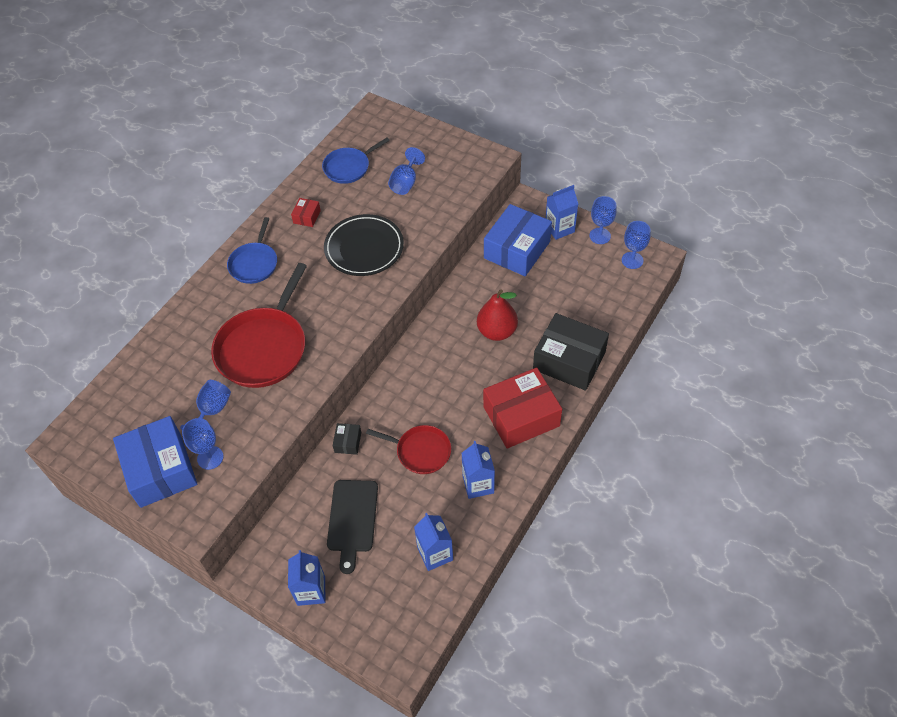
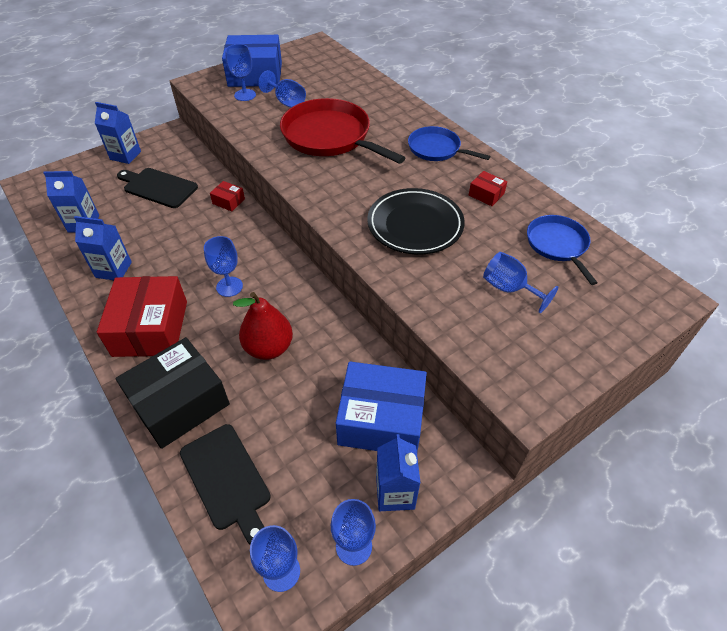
camera: 110 degrees right, 5 degrees down
(348, 442) = (228, 201): black box -> red box
(420, 451) = (180, 242): red pan -> none
(453, 385) = (229, 286): none -> blue goblet
(517, 250) = (381, 419): blue box -> blue box turned 45 degrees counterclockwise
(601, 308) = (227, 479): none -> black cutting board

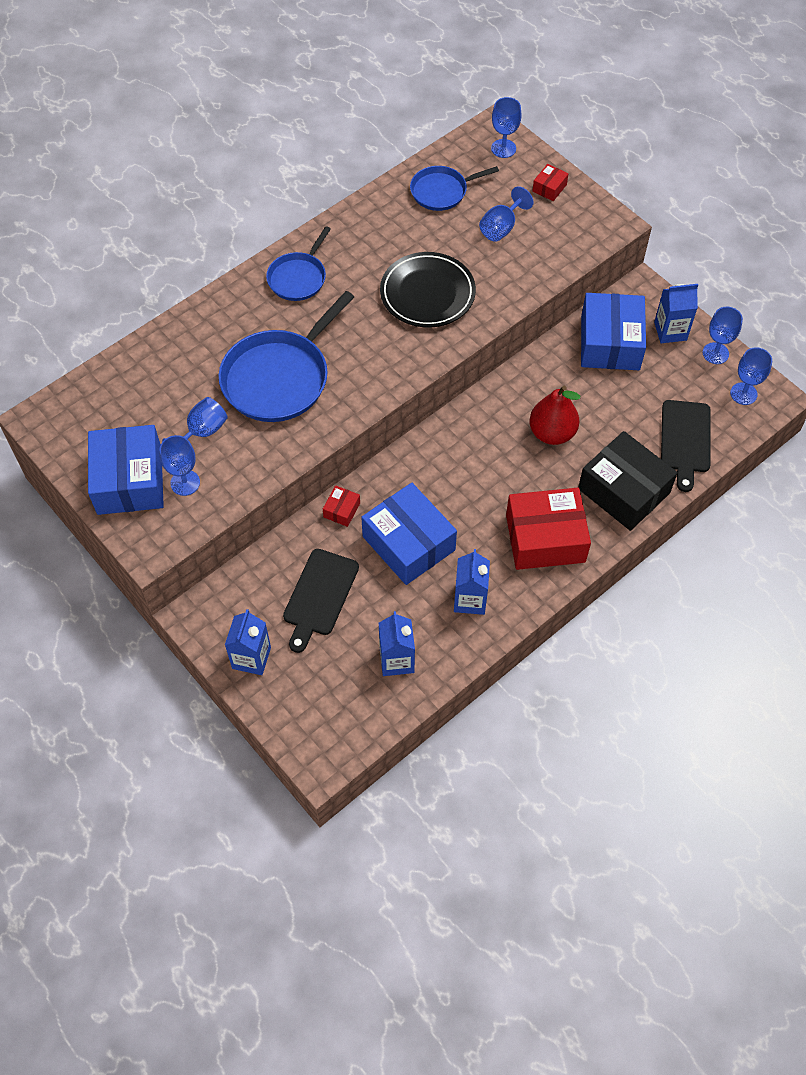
camera: 95 degrees left, 10 degrees up
(183, 237) = (408, 543): none -> blue box
(227, 479) = (685, 440): black cutting board -> black cutting board turned 135 degrees clockwise
(229, 286) = (479, 481): blue goblet -> blue goblet (503, 148)
(330, 136) = (279, 377): red pan -> blue pan
(486, 194) = (374, 238): red box -> red box (549, 188)

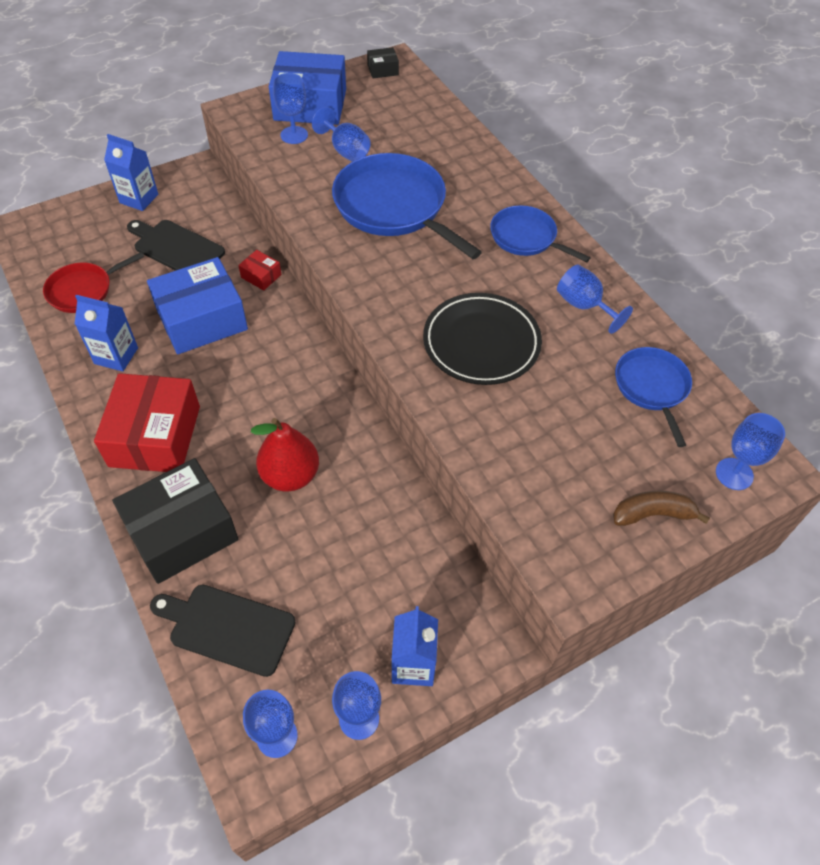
camera: 100 degrees right, 5 degrees down
(55, 427) = (383, 70): none -> black box
(396, 660) = (83, 290): blue carton -> red pan
(501, 227) = (581, 439): blue goblet -> blue goblet (584, 306)
(549, 188) = (653, 514): red box -> brown banana
(610, 343) = (410, 577): blue box -> none

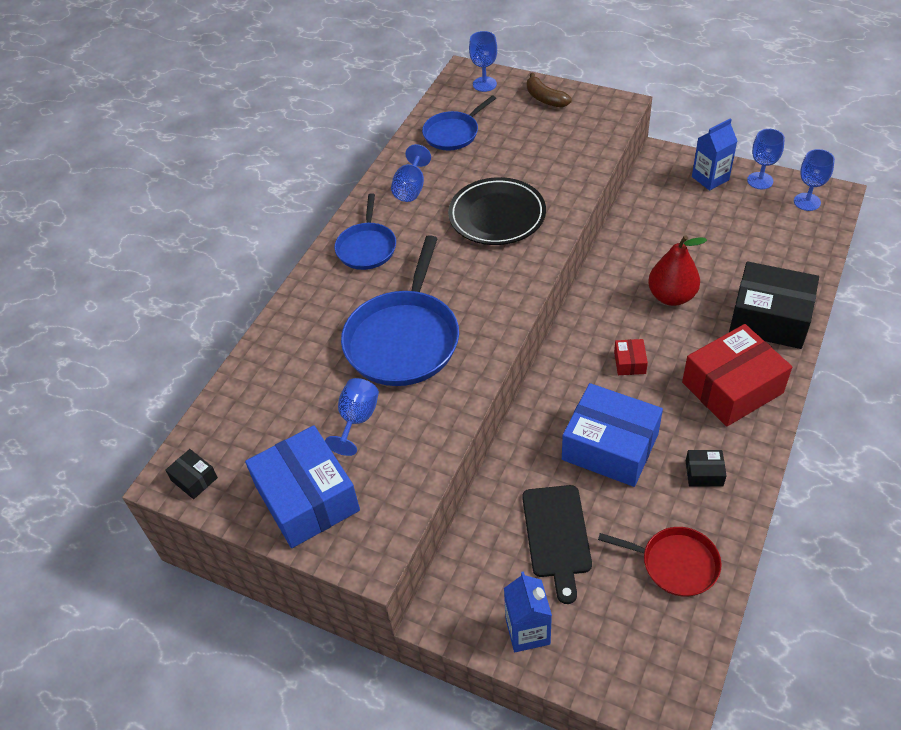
camera: 120 degrees left, 5 degrees down
(116, 356) = (704, 473): blue carton -> black box
(227, 627) = (789, 256): black cutting board -> none
(261, 276) = (525, 444): red box -> red box (629, 362)
(294, 135) = (368, 475): blue goblet -> none

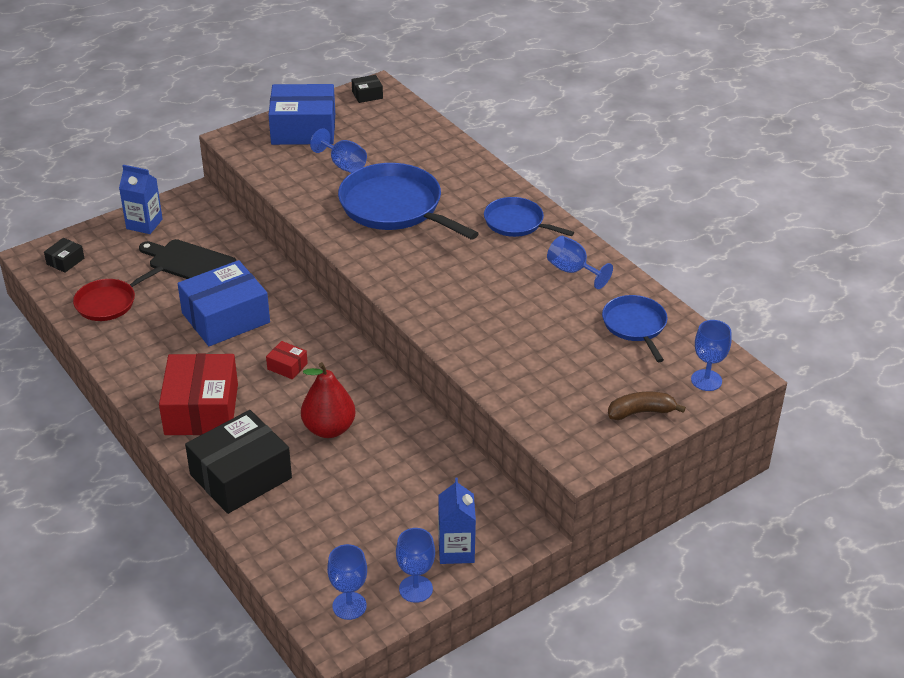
camera: 115 degrees right, 10 degrees down
(497, 216) = (486, 304): black plate -> none
(704, 473) = (152, 351): black box -> black box (65, 261)

